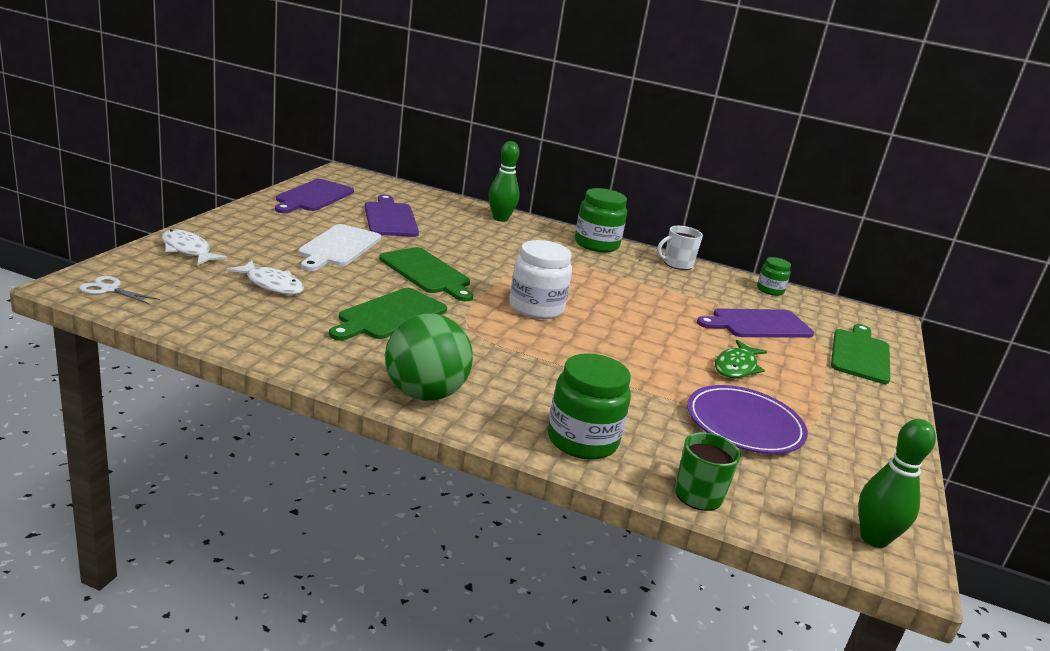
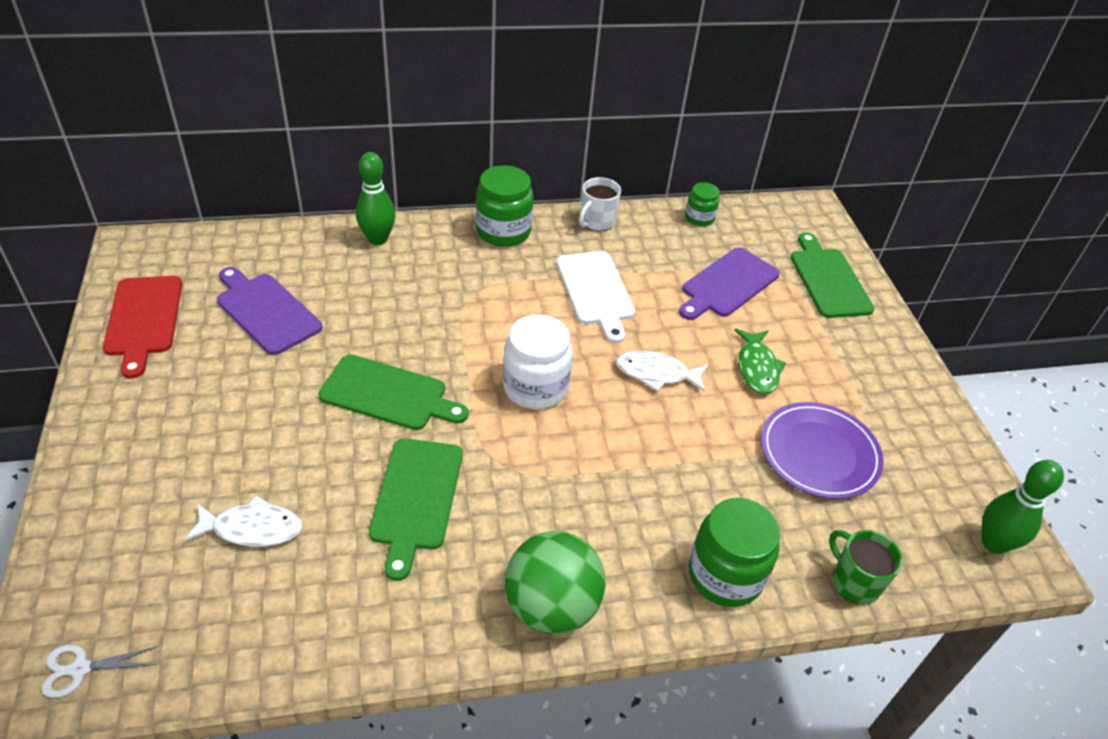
camera: 30 degrees left, 20 degrees up
(187, 250) = (98, 527): white fish -> white fish (656, 374)
(313, 197) = (143, 319): purple cutting board -> red cutting board
(338, 247) = (260, 406): white cutting board -> white cutting board (596, 291)

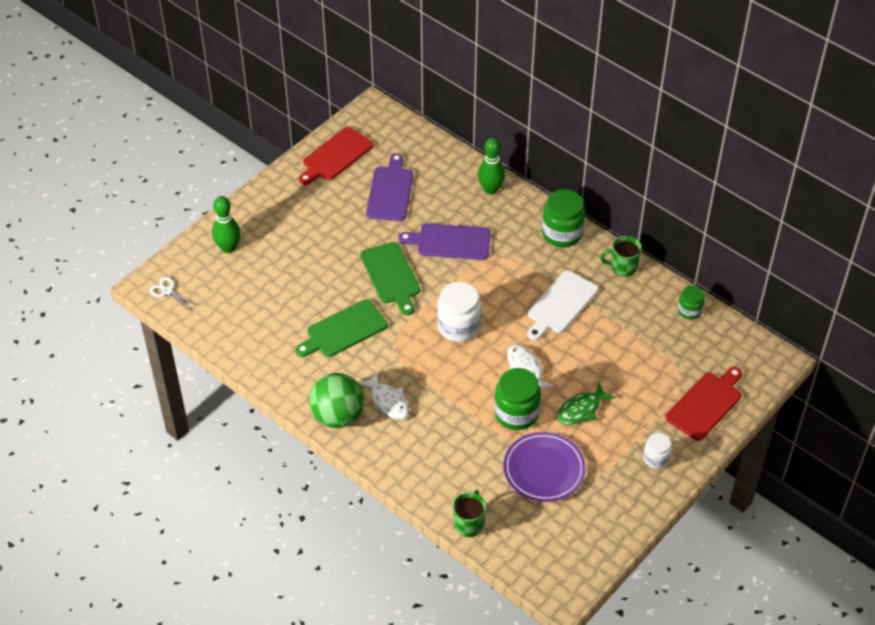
camera: 55 degrees right, 5 degrees up
(252, 528) = (272, 289): white fish -> white fish (388, 401)
(596, 222) = (623, 267): white mug -> green mug
(725, 575) = (420, 470): green jar -> green jar (516, 413)
(727, 284) = (640, 358): purple cutting board -> purple cutting board (450, 242)
(828, 280) = (706, 404): green cutting board -> red cutting board
(873, 356) = (656, 458): none -> white jar
(993, 543) = (560, 574): green bowling pin -> green bowling pin (228, 248)

